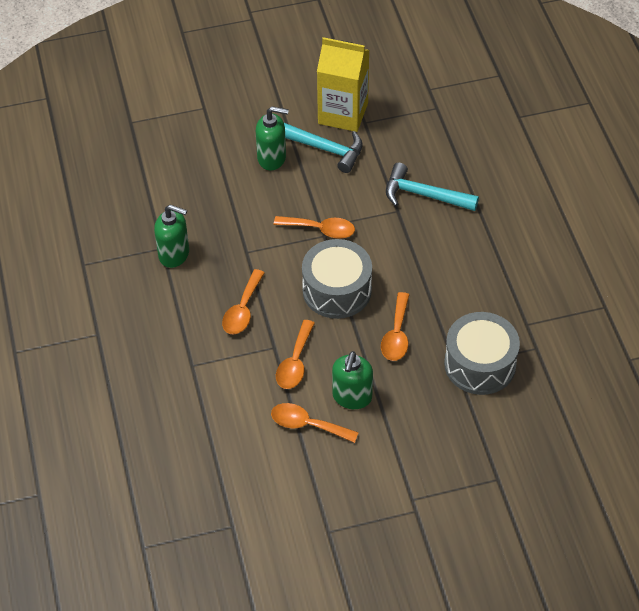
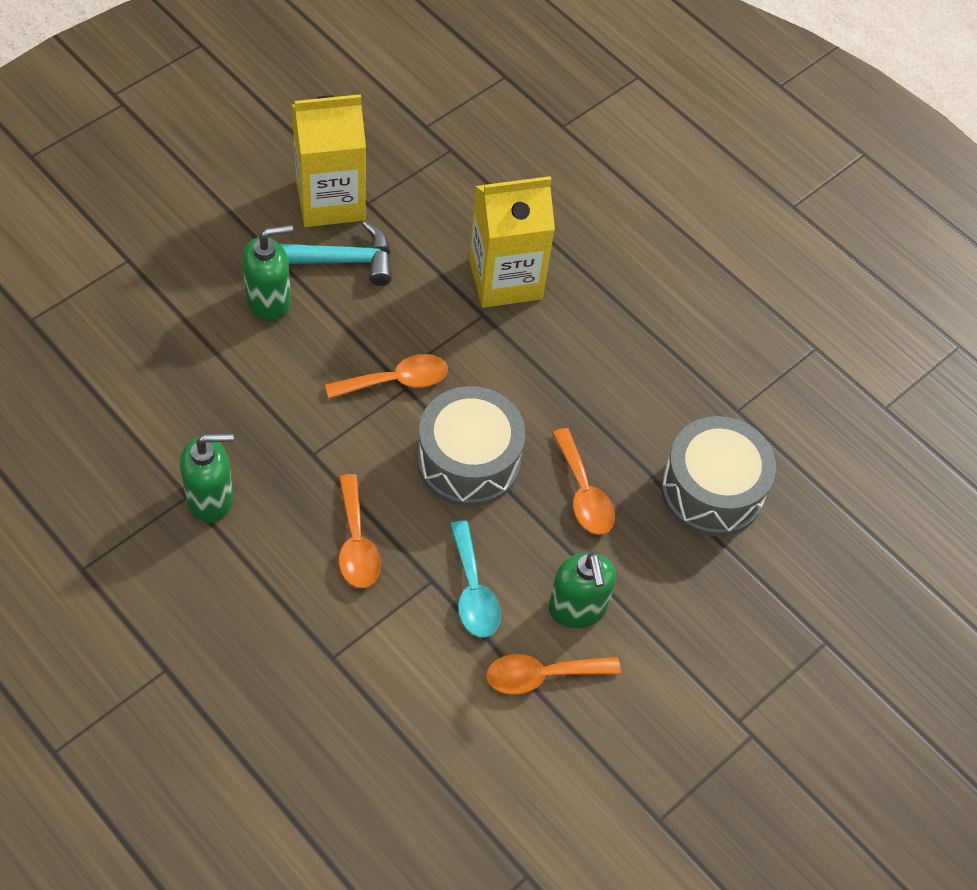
camera: 35 degrees left, 5 degrees up
(295, 362) = (473, 591): orange spoon -> turquoise spoon
(424, 195) = (505, 279): turquoise hammer -> yellow carton

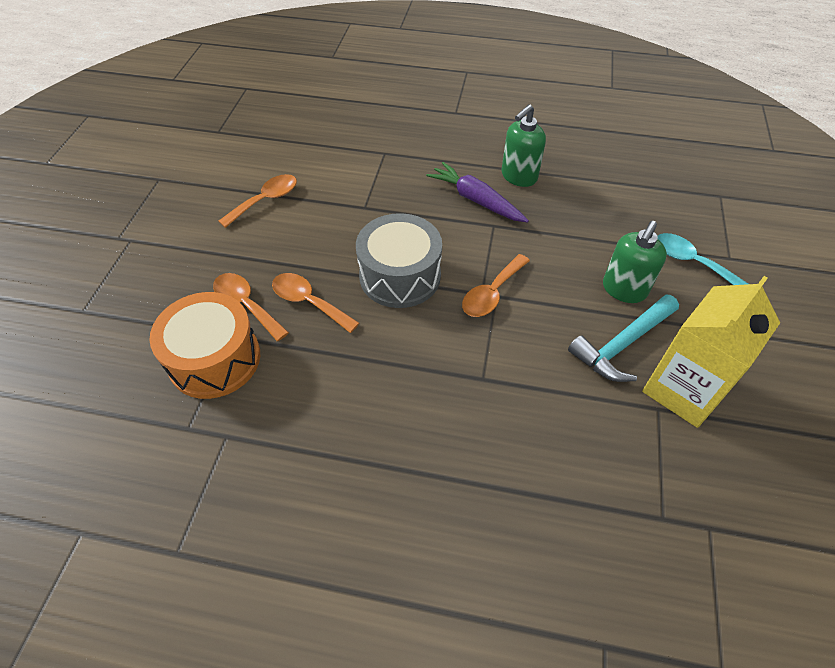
camera: 150 degrees right, 5 degrees down
(296, 500) = (476, 200): none -> purple carrot
(356, 543) = (422, 200): orange spoon -> orange spoon (246, 305)
(473, 591) = (336, 215): turquoise spoon -> turquoise spoon (691, 262)
(505, 279) = (495, 420): yellow carton -> none
(577, 608) = (267, 239): green soap dispenser -> none
(712, 490) = (214, 359): grey drum -> orange drum

